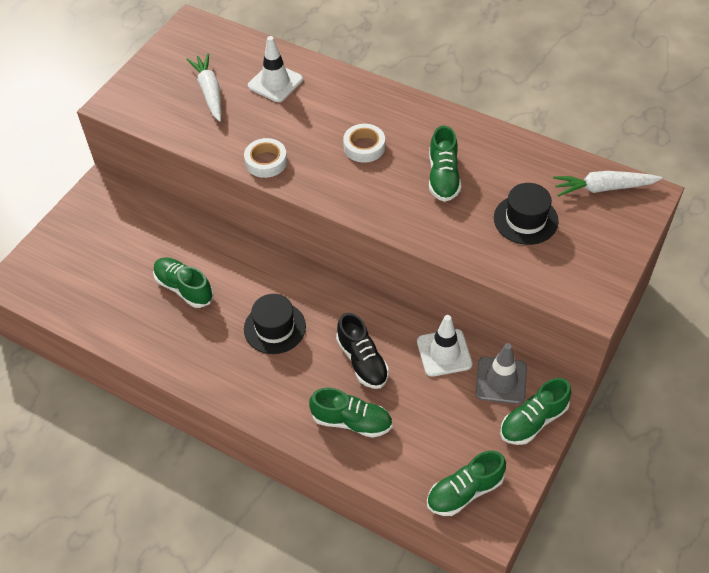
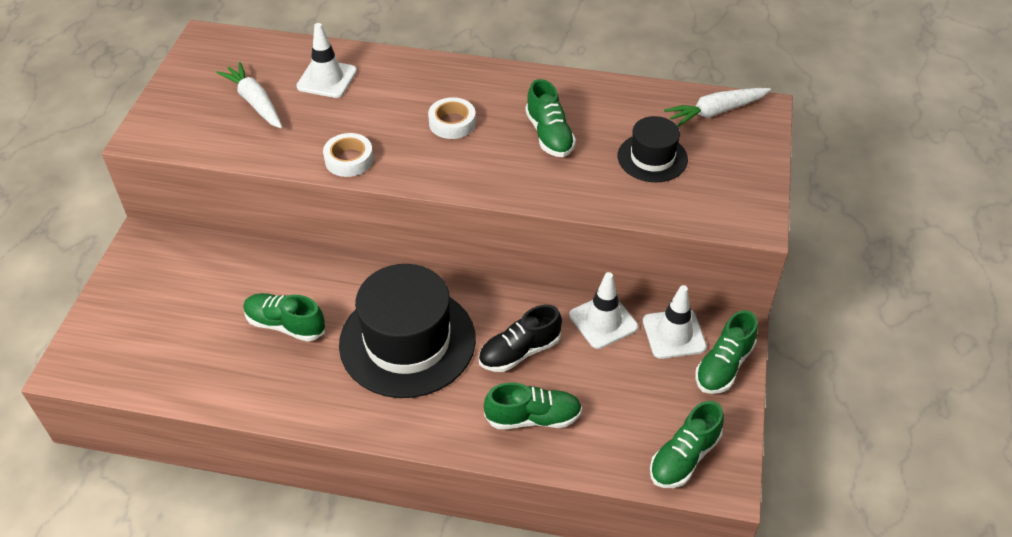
camera: 20 degrees left, 5 degrees down
(275, 328) = (407, 341): black hat -> black hat, size x1.88
(362, 361) = (519, 352): black shoe -> black shoe turned 105 degrees clockwise
(501, 380) = (674, 334): grey traffic cone -> white traffic cone

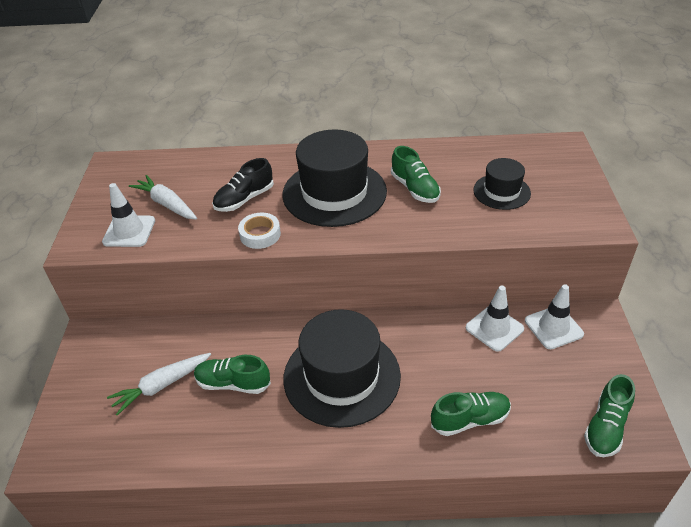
camera: 10 degrees left, 5 degrees down
(327, 79) = (221, 177): white traffic cone -> white traffic cone (129, 231)
(452, 123) = (334, 193): white tape -> black hat
(519, 352) = (437, 366): black shoe -> black shoe (244, 199)
(716, 112) = (533, 151): white carrot -> white carrot (161, 386)
(723, 366) = (603, 345): green shoe -> none

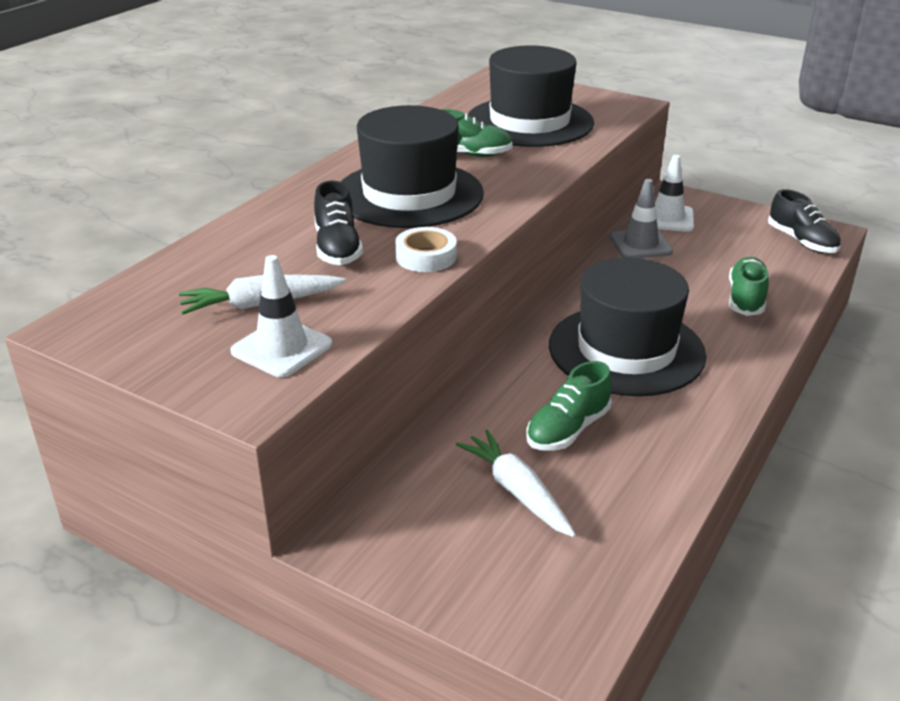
camera: 60 degrees left, 10 degrees down
(161, 386) = (517, 491): white carrot -> white carrot turned 150 degrees clockwise
(494, 328) = (640, 244): white traffic cone -> grey traffic cone
(501, 192) = (529, 122): black hat -> black hat, size x1.88
(606, 427) = (801, 241): green shoe -> black shoe

